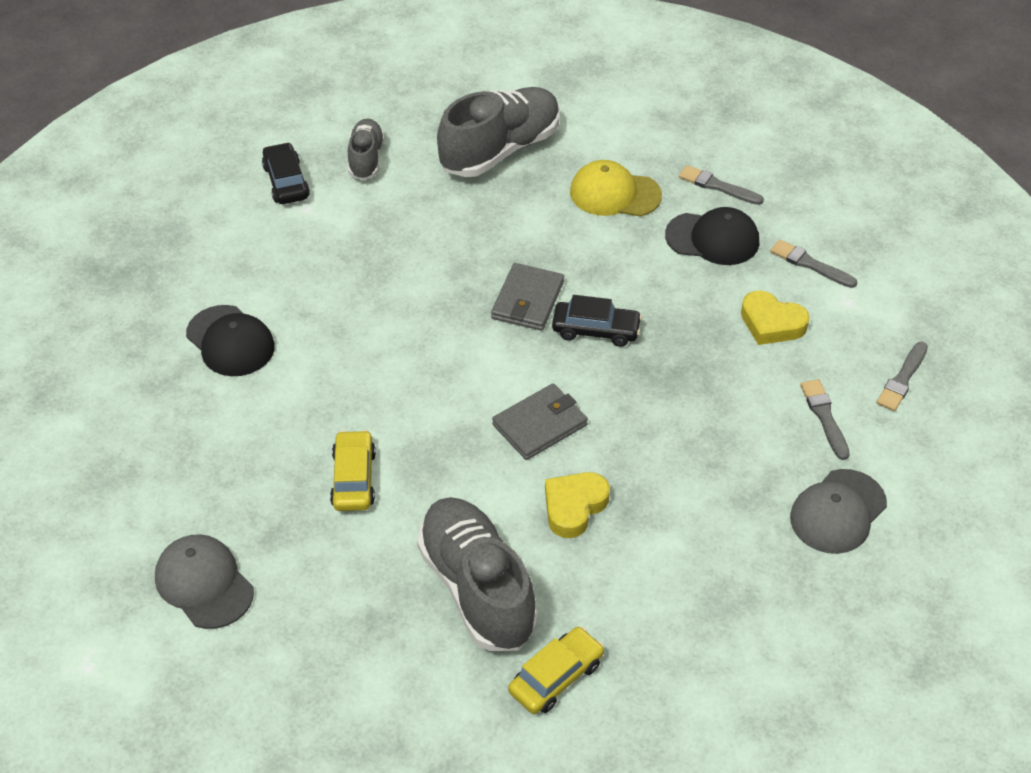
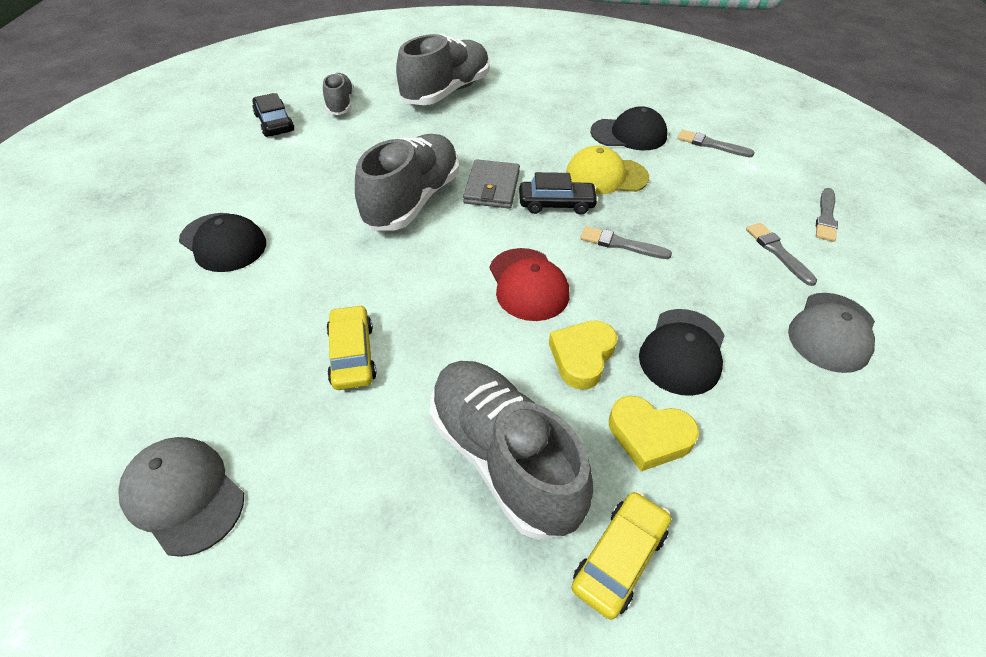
camera: 10 degrees left, 0 degrees up
(435, 309) = (412, 200): none -> grey shoe
(540, 424) = (528, 284): grey wallet -> red cap
(615, 194) = (542, 112): yellow cap -> yellow cap (606, 176)
(675, 513) = (682, 351): none -> black cap
(717, 186) = (619, 102): grey brush -> grey brush (621, 244)
(771, 323) = (700, 186): yellow heart -> yellow heart (649, 436)

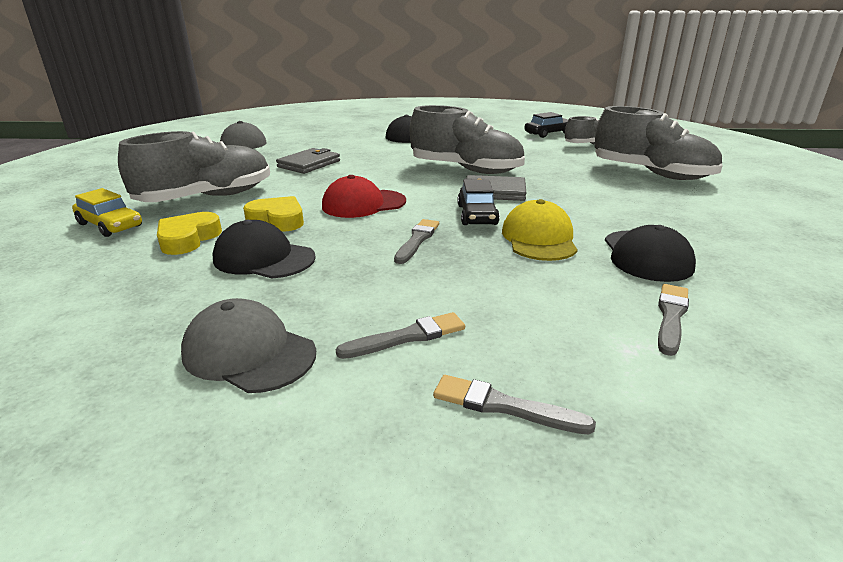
camera: 90 degrees right, 20 degrees down
(352, 355) = (309, 164): yellow car -> grey wallet

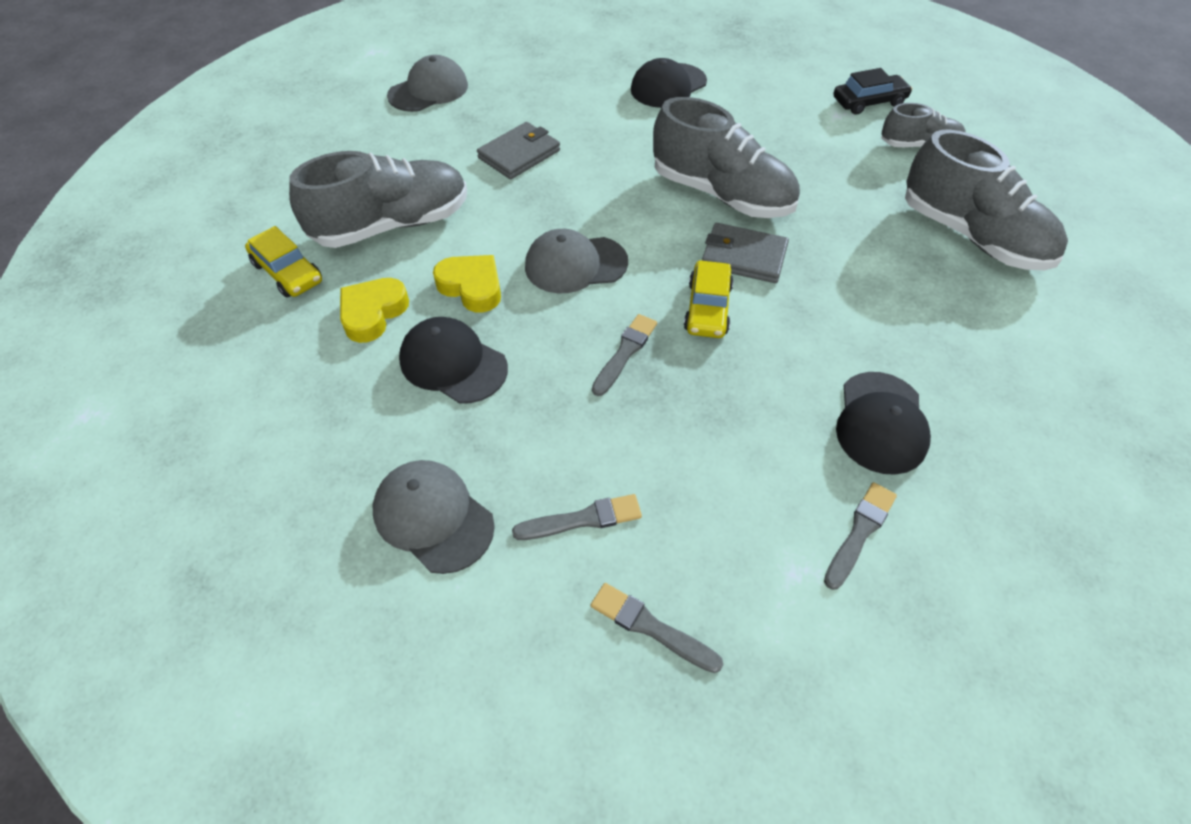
camera: 10 degrees right, 25 degrees up
(363, 204) = (575, 264): red cap -> grey cap
(477, 215) = (707, 308): black car -> yellow car
(539, 238) = (767, 369): yellow cap -> none

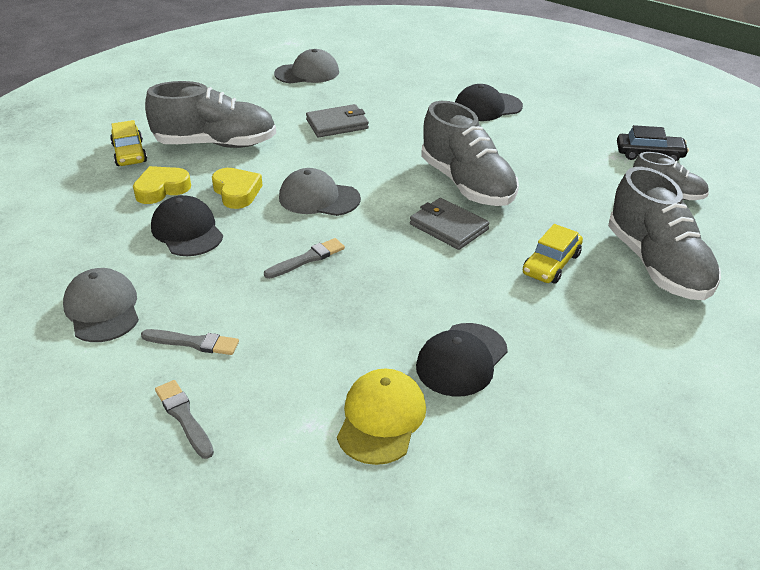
camera: 25 degrees right, 15 degrees down
(707, 308) = (391, 250): yellow car -> yellow car (551, 264)
(859, 532) = (381, 419): grey brush -> yellow cap

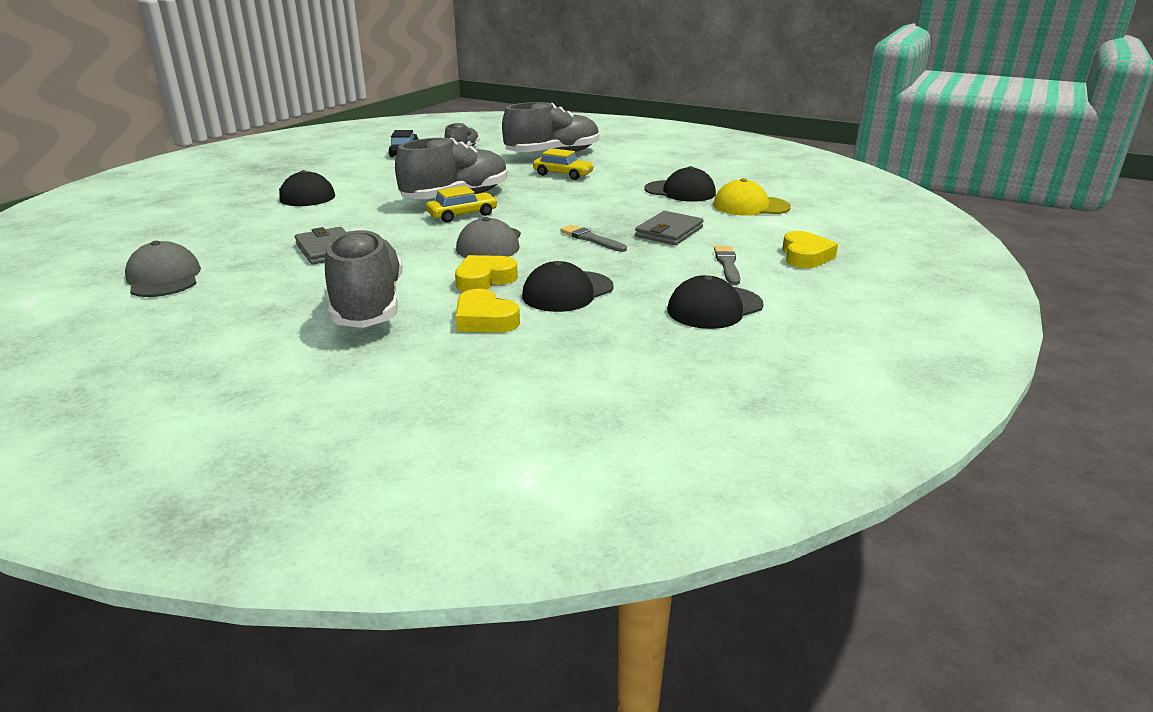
camera: 100 degrees left, 10 degrees down
(102, 309) = (714, 308): grey cap -> black cap
(129, 153) = (390, 358): yellow car -> yellow car (462, 215)
(184, 417) = (805, 256): grey brush -> yellow heart
(448, 227) = (525, 200): grey wallet -> grey wallet (669, 232)

